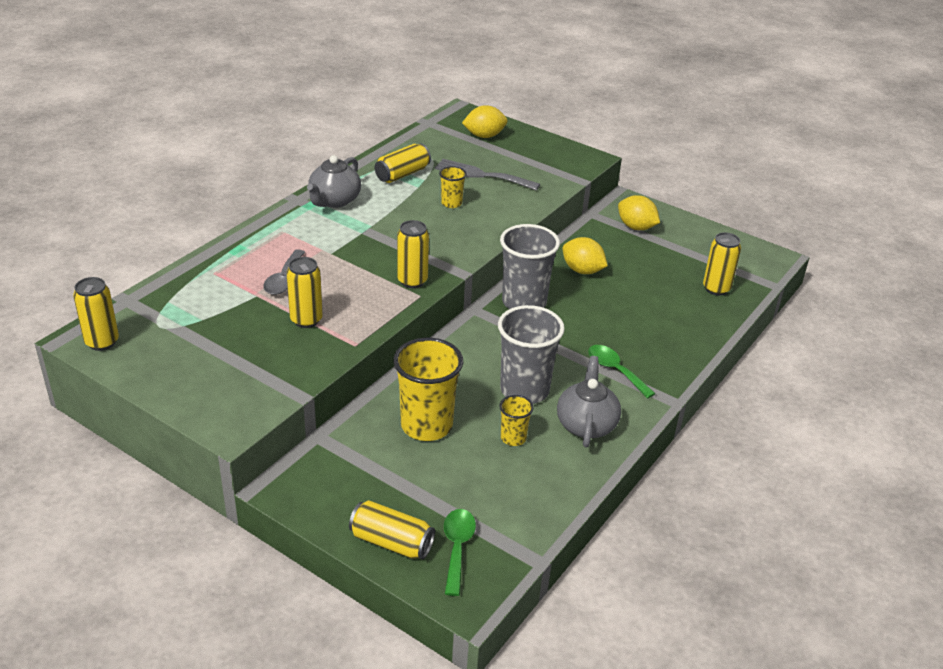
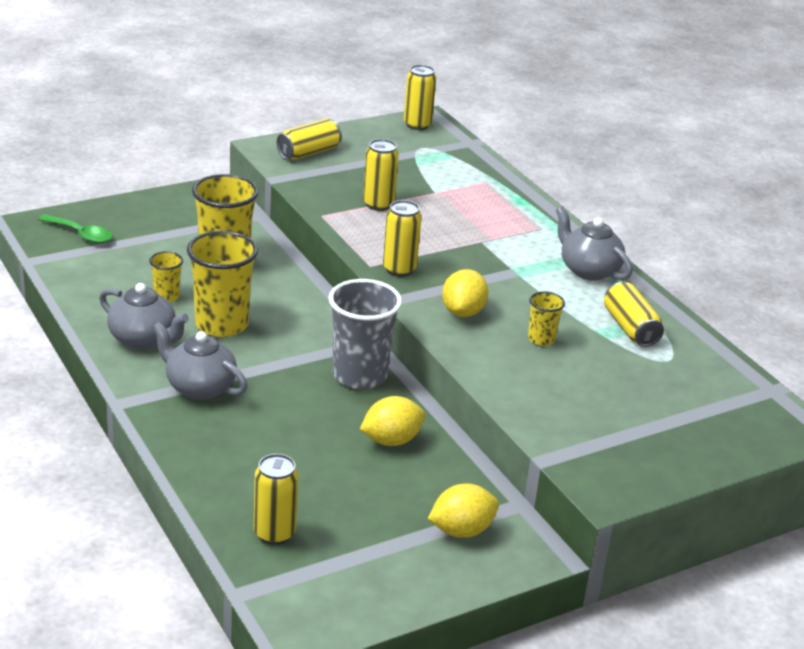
camera: 115 degrees right, 5 degrees down
(284, 279) = (452, 209): grey spoon -> none
(391, 542) = (117, 213): yellow can -> yellow can (309, 152)
(482, 175) = (600, 383): grey fork -> none
(484, 136) = (714, 423): yellow lemon -> yellow lemon (463, 312)
(524, 390) = (221, 324): grey cup -> yellow cup
(615, 370) = (199, 387): green spoon -> grey teapot

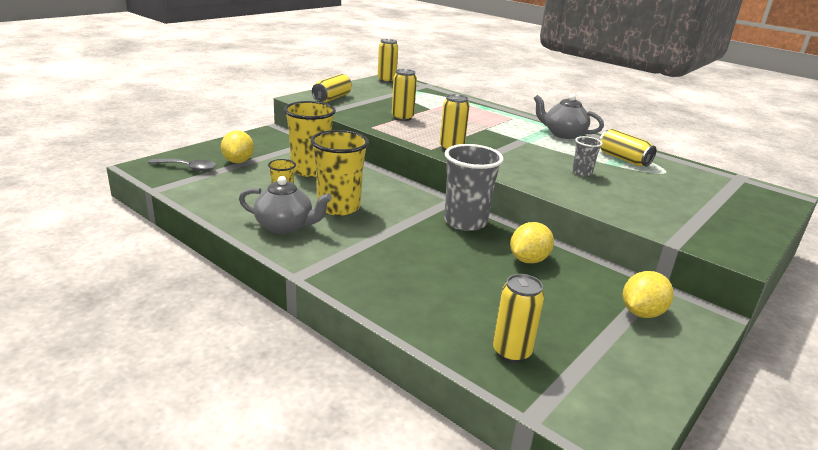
camera: 20 degrees left, 5 degrees down
(81, 234) = (188, 168): green spoon -> grey spoon
(199, 387) = (355, 251): grey teapot -> none
(463, 312) = (517, 165): yellow lemon -> yellow lemon (238, 161)
(541, 339) = (582, 172): yellow cup -> grey cup

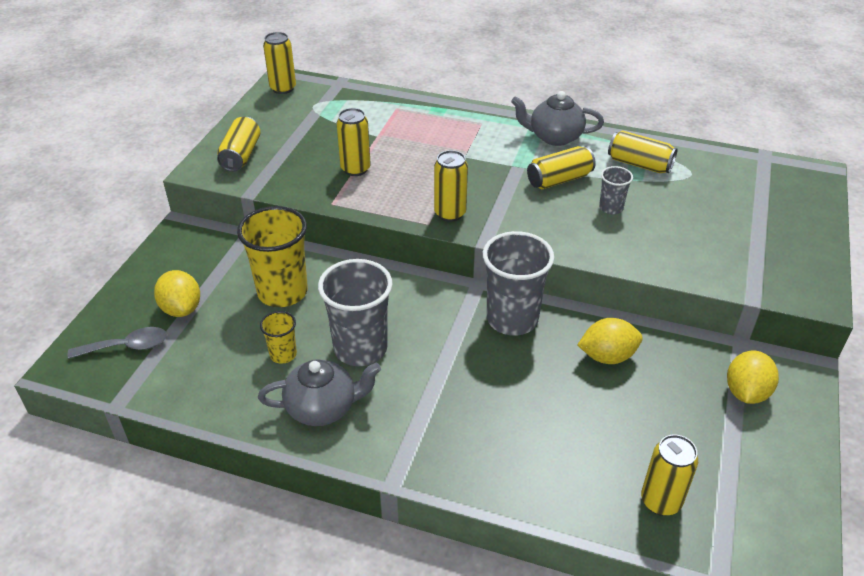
camera: 20 degrees left, 15 degrees up
(338, 207) = (360, 348): yellow cup -> grey cup
(528, 260) = (607, 356): yellow lemon -> yellow lemon turned 60 degrees clockwise
(550, 152) = (559, 179): none -> yellow can

